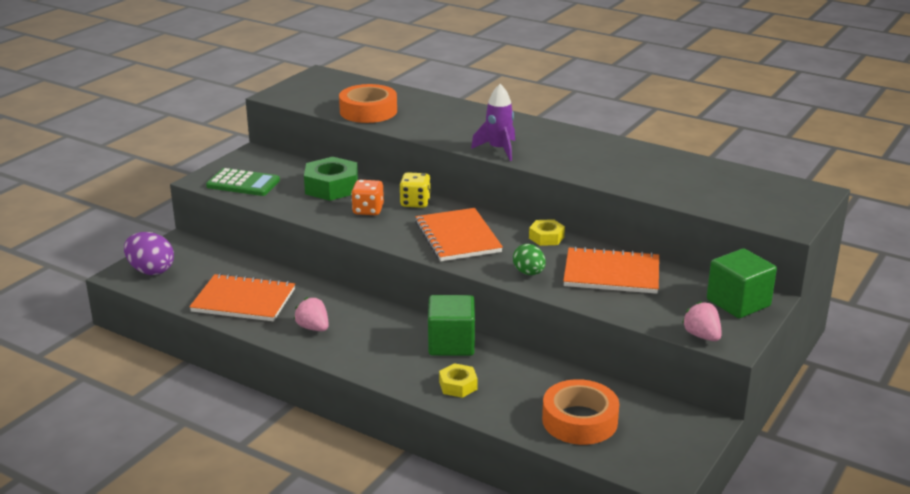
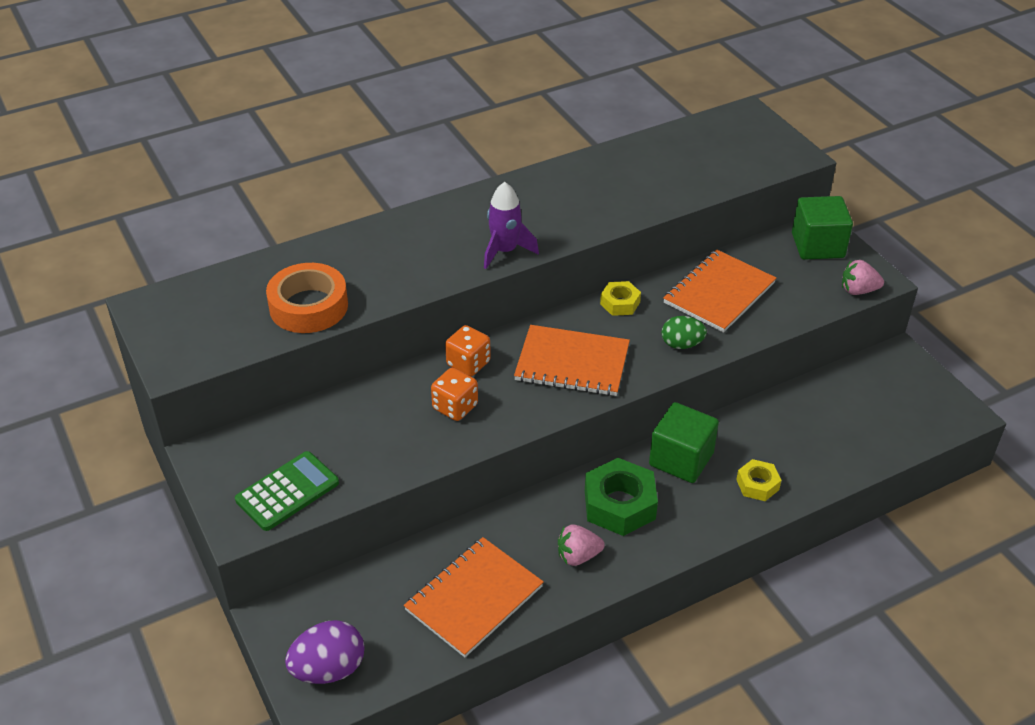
camera: 60 degrees left, 15 degrees up
(331, 187) = (370, 416): green nut -> green nut (619, 504)
(415, 203) = (468, 364): yellow dice -> orange dice
(579, 420) = (858, 427): orange tape -> none

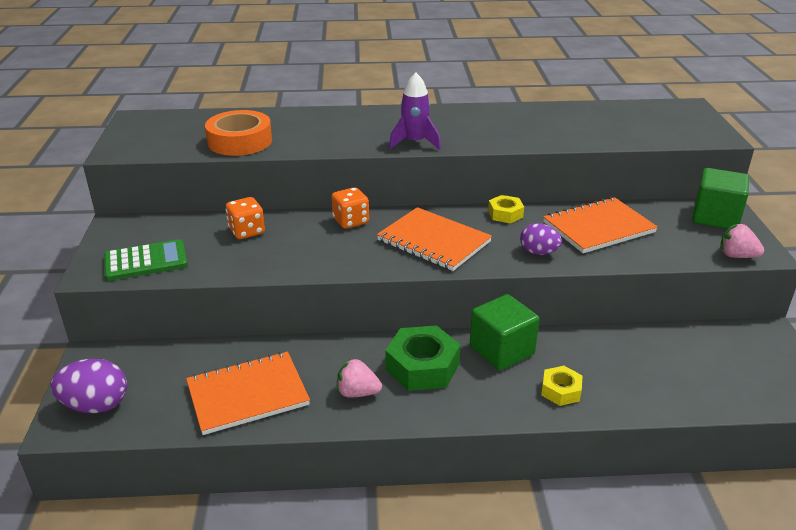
camera: 25 degrees right, 10 degrees down
(455, 407) = (316, 244): orange dice -> orange dice (247, 231)
(681, 344) = (538, 252): green egg -> purple egg

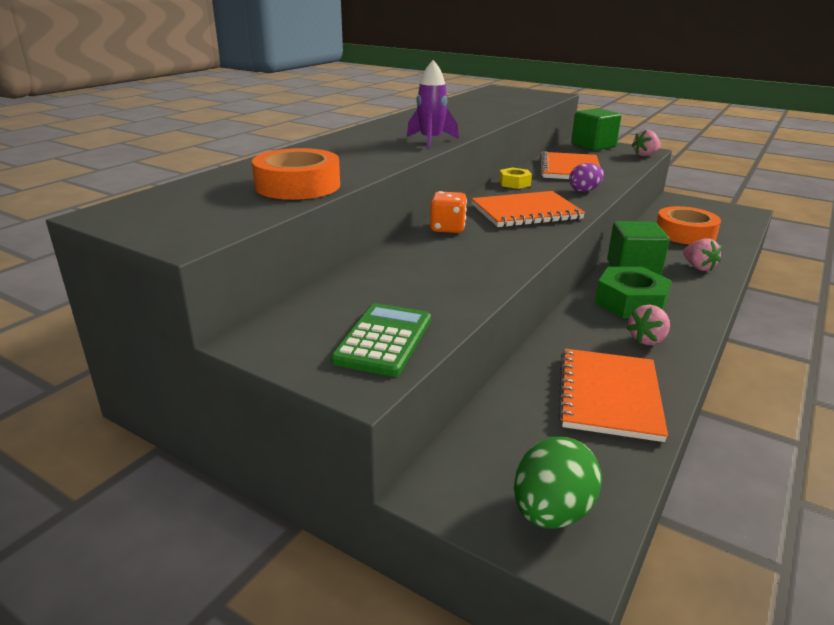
camera: 55 degrees left, 5 degrees down
(96, 405) = (551, 512): purple egg -> green egg
(247, 231) = (398, 272): orange dice -> none
(561, 390) = (698, 267): yellow nut -> pink strawberry
(653, 362) = (685, 233): none -> orange tape

